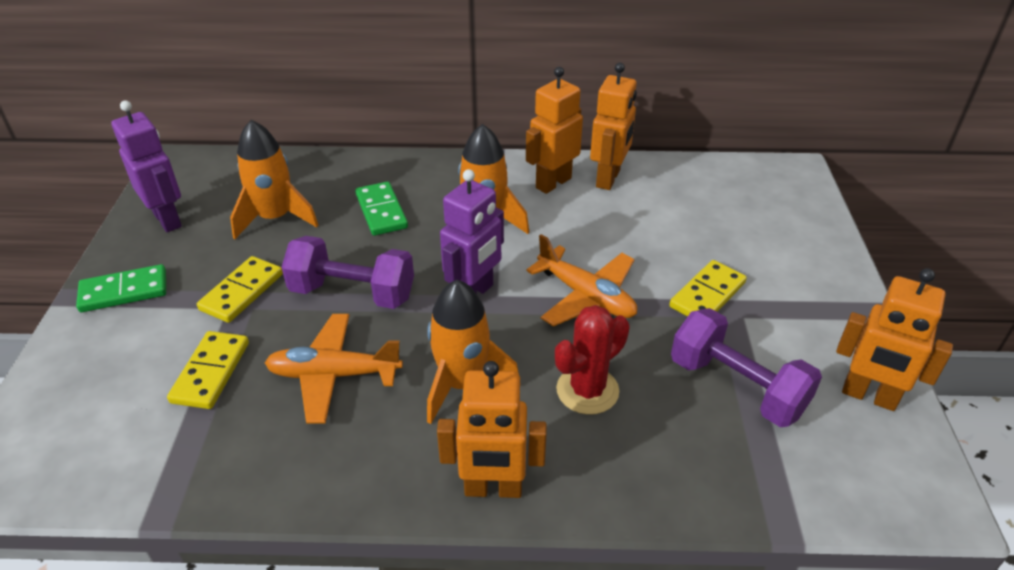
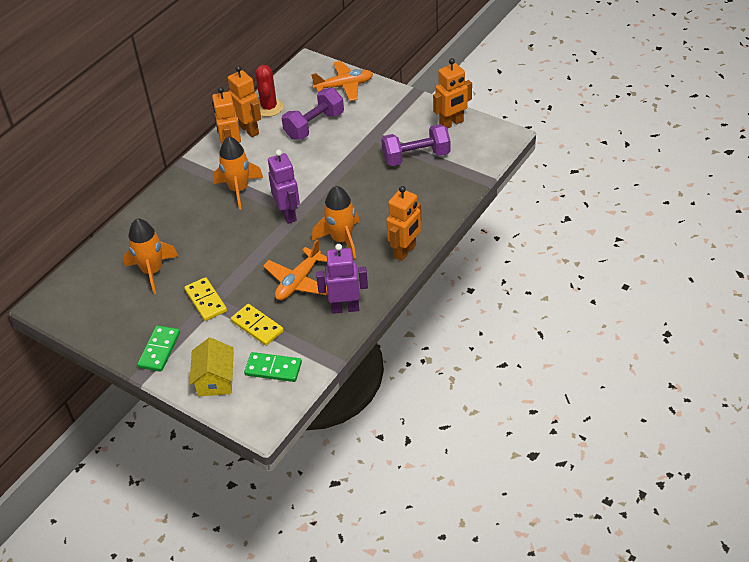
camera: 55 degrees left, 5 degrees up
(77, 377) = (215, 380): none -> yellow house
(168, 219) = (107, 319): purple robot -> purple robot (345, 308)
(353, 293) = (247, 258): purple dumbbell -> purple dumbbell (314, 125)
(381, 211) = (190, 226): green domino -> green domino (273, 369)
(586, 296) = (325, 177): orange plane -> orange plane (344, 86)
(587, 390) = (380, 202): red cactus -> red cactus (269, 108)
(707, 295) = (360, 138): yellow domino -> none

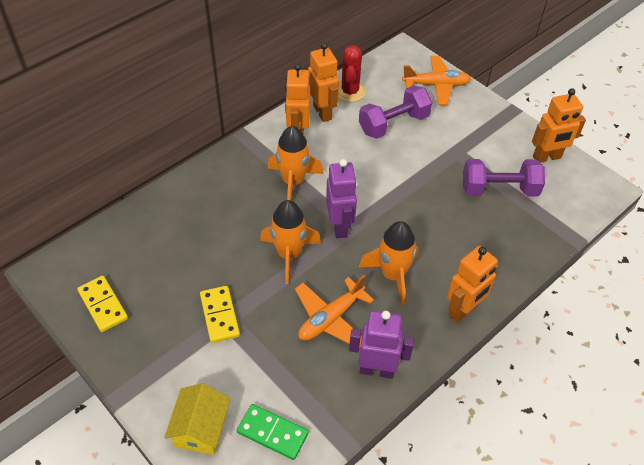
camera: 10 degrees right, 5 degrees up
(152, 271) = (172, 260): orange rocket -> orange rocket (289, 254)
(159, 350) = (149, 368): green domino -> none
(257, 326) = (268, 367): yellow domino -> yellow domino (103, 305)

